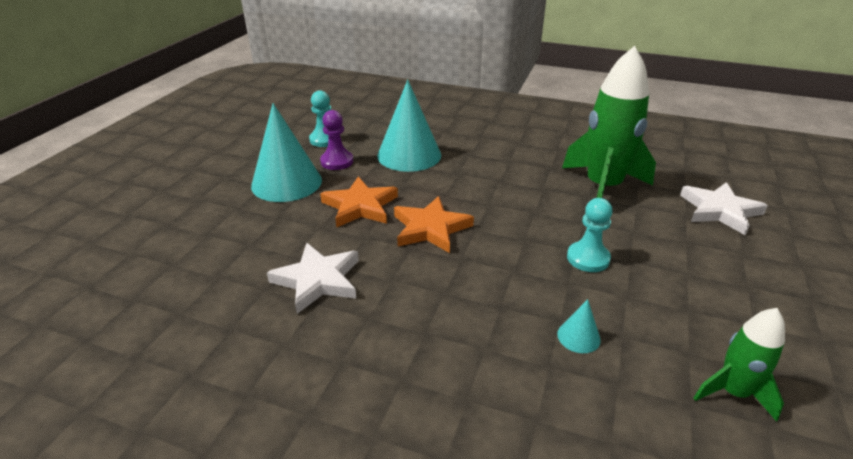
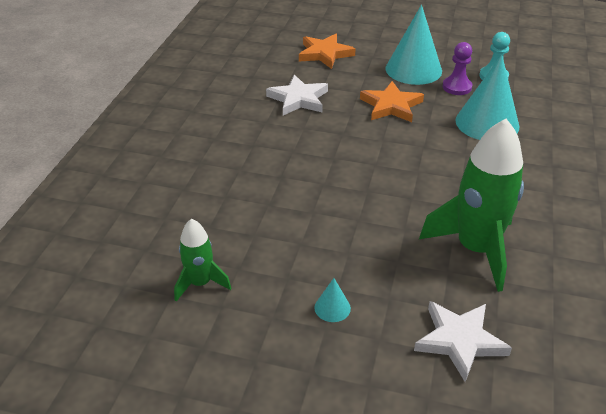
camera: 85 degrees right, 5 degrees up
(430, 228) = (369, 141): orange star -> orange star (324, 54)
(578, 337) = (252, 212): turquoise cone -> turquoise cone (332, 308)
(588, 258) = (347, 226): turquoise pawn -> none

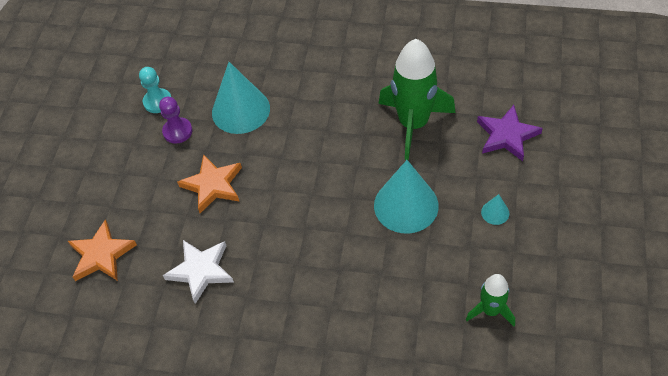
camera: 90 degrees left, 15 degrees up
(413, 69) = (141, 168): turquoise cone -> turquoise cone (406, 205)
(459, 341) = (507, 135): white star -> purple star

